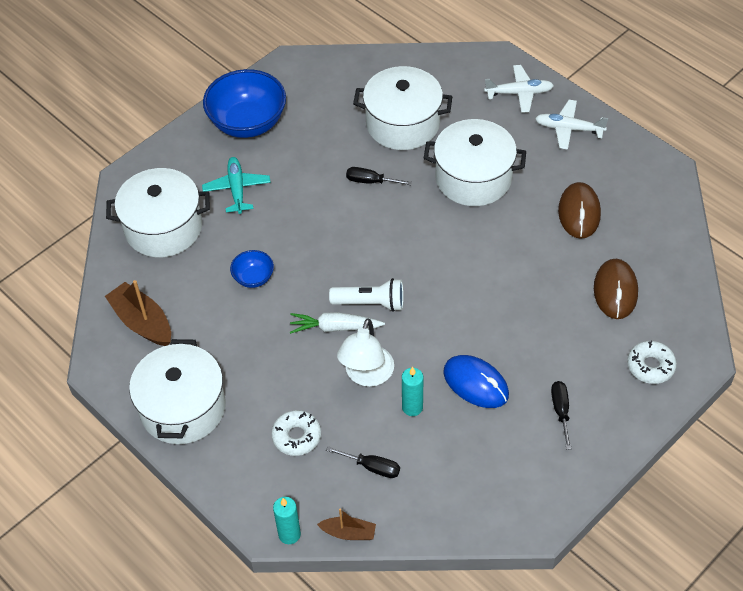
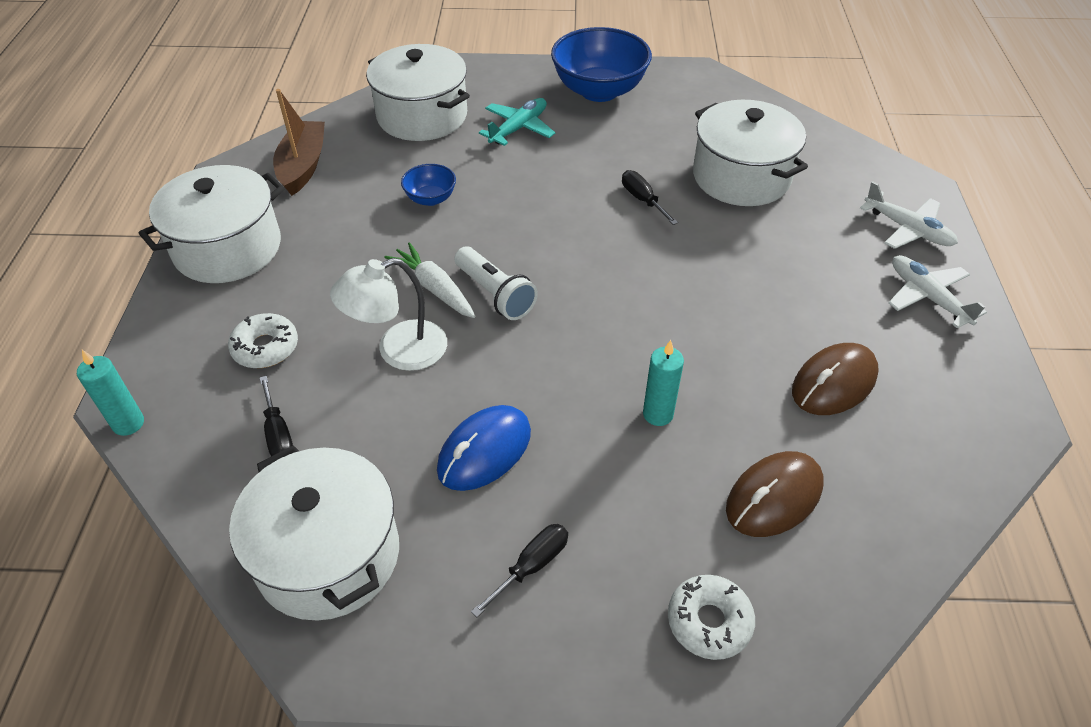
camera: 45 degrees right, 5 degrees down
(348, 533) = (168, 473): brown boat -> none
(412, 407) = (393, 416): turquoise candle -> turquoise candle (658, 414)
(473, 178) = (752, 266): white pot -> white pot (328, 555)
(476, 383) = (484, 451): blue mouse -> blue mouse turned 45 degrees clockwise

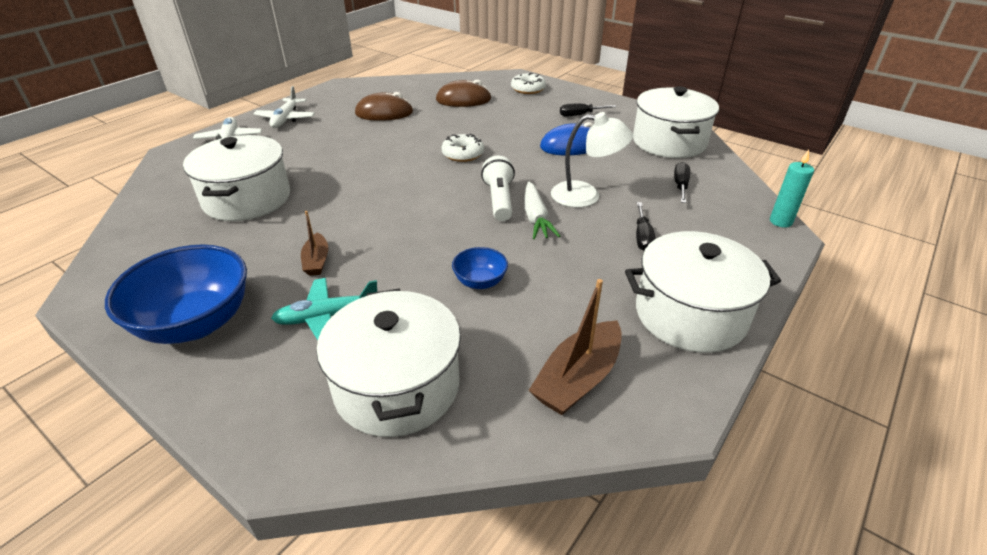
camera: 145 degrees left, 10 degrees down
(265, 347) = (676, 228): white donut -> white donut (463, 154)
(585, 156) = (316, 261): none -> brown boat
(642, 200) = (331, 213): black screwdriver -> black screwdriver (642, 237)
(658, 414) = (475, 130): turquoise candle -> none

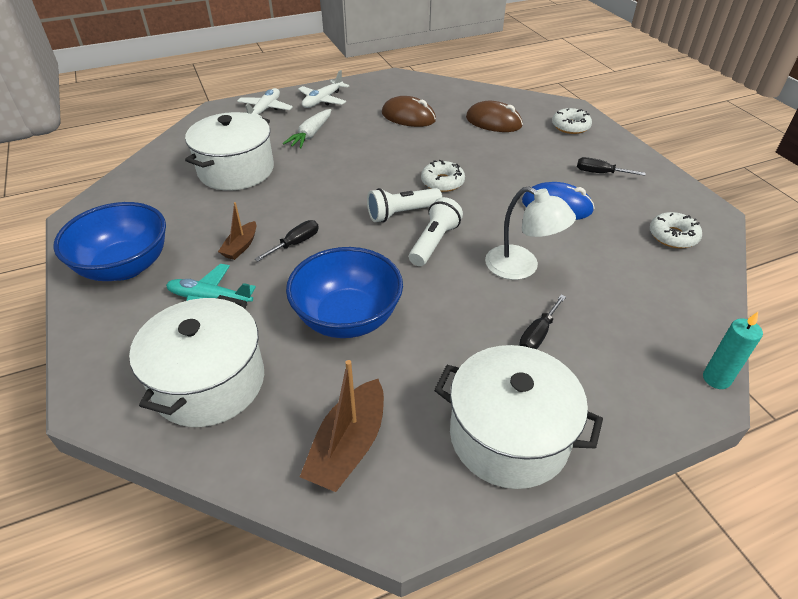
camera: 30 degrees right, 5 degrees up
(450, 187) = (402, 213): none -> white flashlight
(480, 282) = (347, 318): blue bowl -> blue bowl, size x2.07
(536, 217) = (451, 273): white carrot -> white carrot (311, 134)
(578, 379) = (348, 446): brown boat -> brown boat turned 45 degrees counterclockwise
(669, 142) = (673, 236): white pot -> white donut
(680, 185) = (636, 292): black screwdriver -> black screwdriver (295, 243)

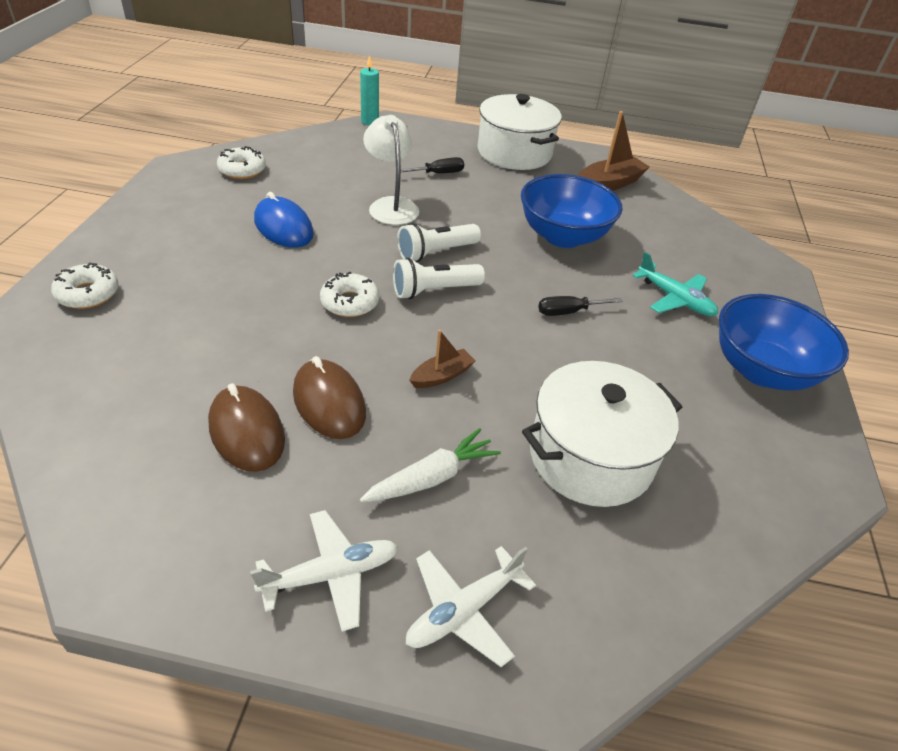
camera: 150 degrees left, 0 degrees up
(209, 382) = (688, 245): white pot -> none
(241, 246) = (628, 335): brown boat -> brown boat (442, 376)
(402, 213) = (434, 290): white flashlight -> white flashlight turned 150 degrees clockwise
(493, 122) = (155, 352): brown mouse -> brown mouse (329, 403)
(600, 173) = (184, 232): black screwdriver -> none

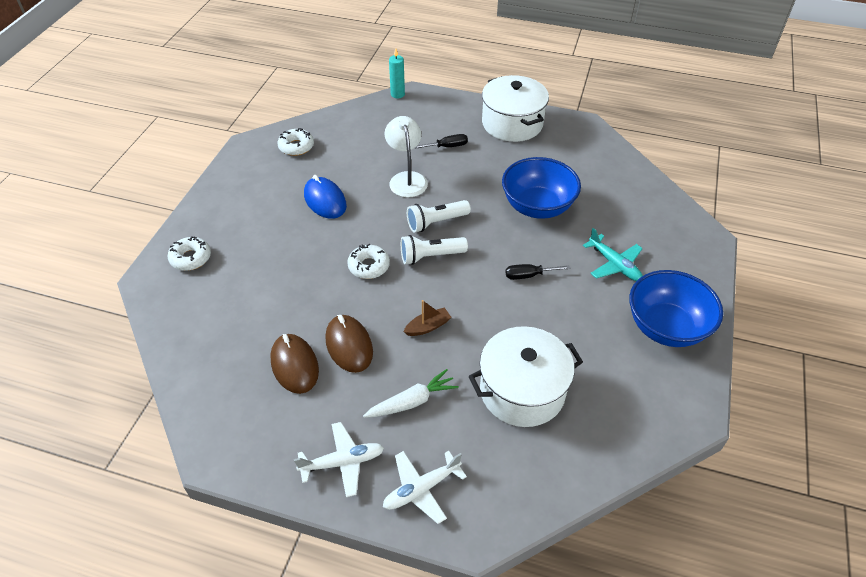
camera: 10 degrees right, 5 degrees up
(609, 184) = (585, 154): brown boat -> none

